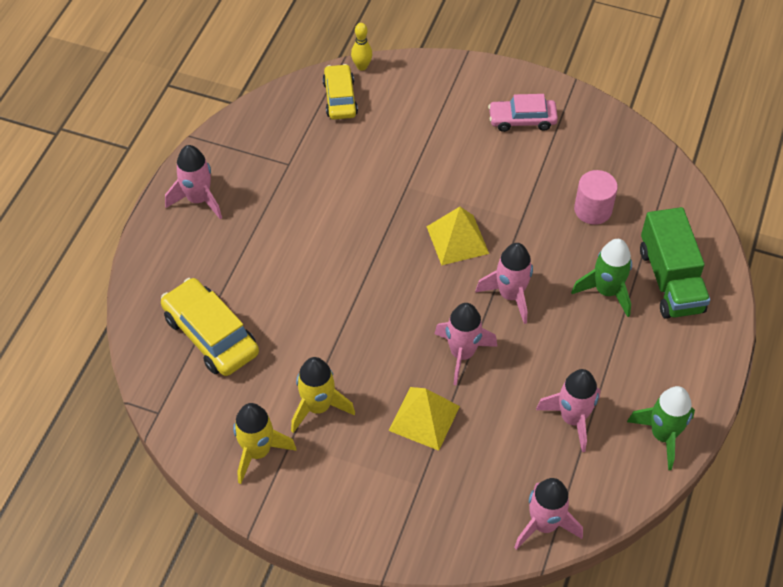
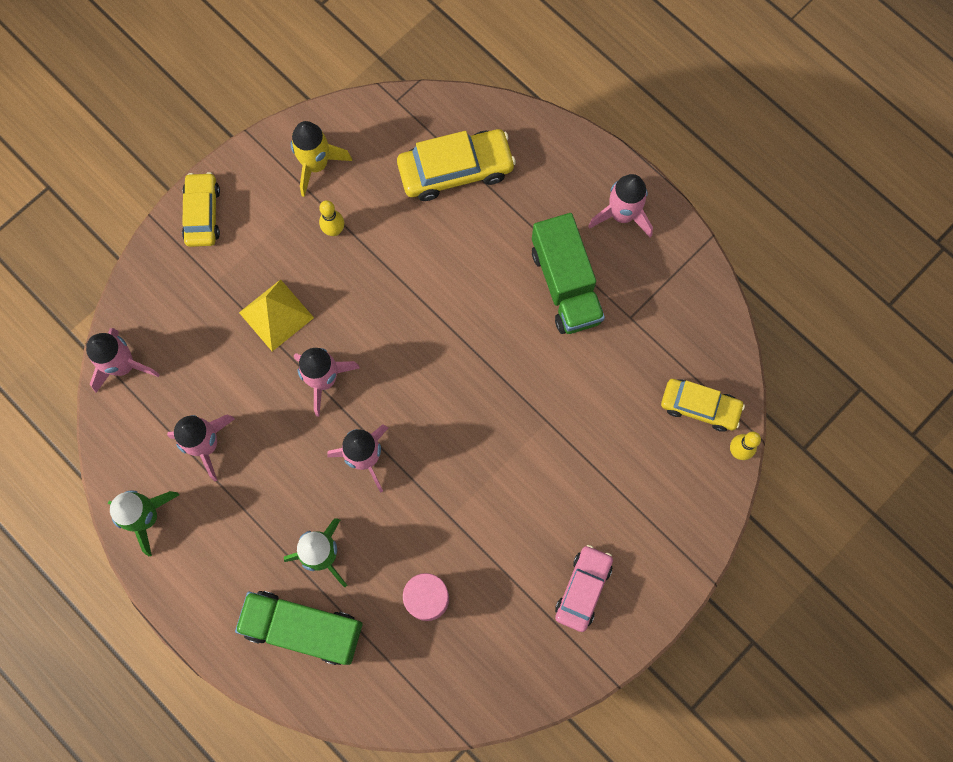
camera: 115 degrees right, 20 degrees up
(282, 215) = (566, 285): none -> green truck
(318, 407) = (334, 230): yellow rocket -> yellow bowling pin
(357, 529) = (202, 214): none -> yellow car
(457, 240) = (455, 439): yellow pyramid -> none

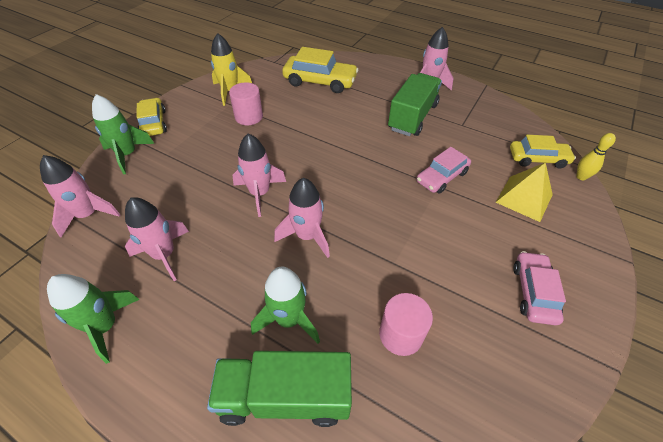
camera: 15 degrees left, 25 degrees down
(168, 272) = (128, 155): none -> green rocket
(276, 315) = (215, 163): yellow pyramid -> yellow pyramid (524, 198)
(334, 230) = (249, 117): yellow bowling pin -> pink cylinder
(456, 170) = (320, 81): yellow car -> yellow car turned 45 degrees clockwise
(557, 407) = (441, 177): none -> pink car
(566, 285) = (412, 117): green truck -> green truck turned 120 degrees counterclockwise

